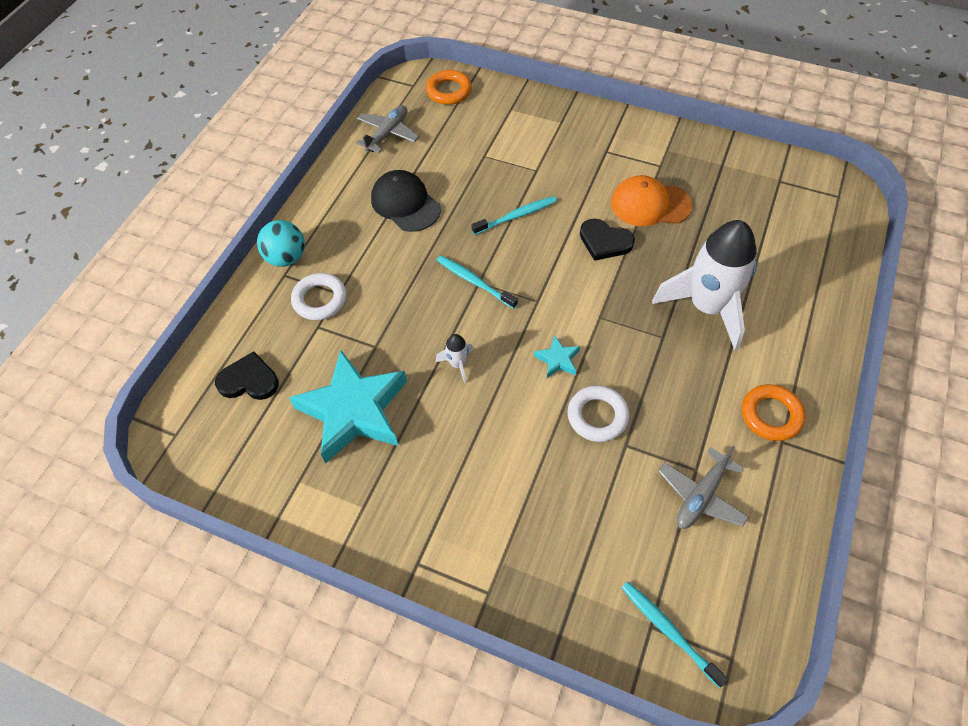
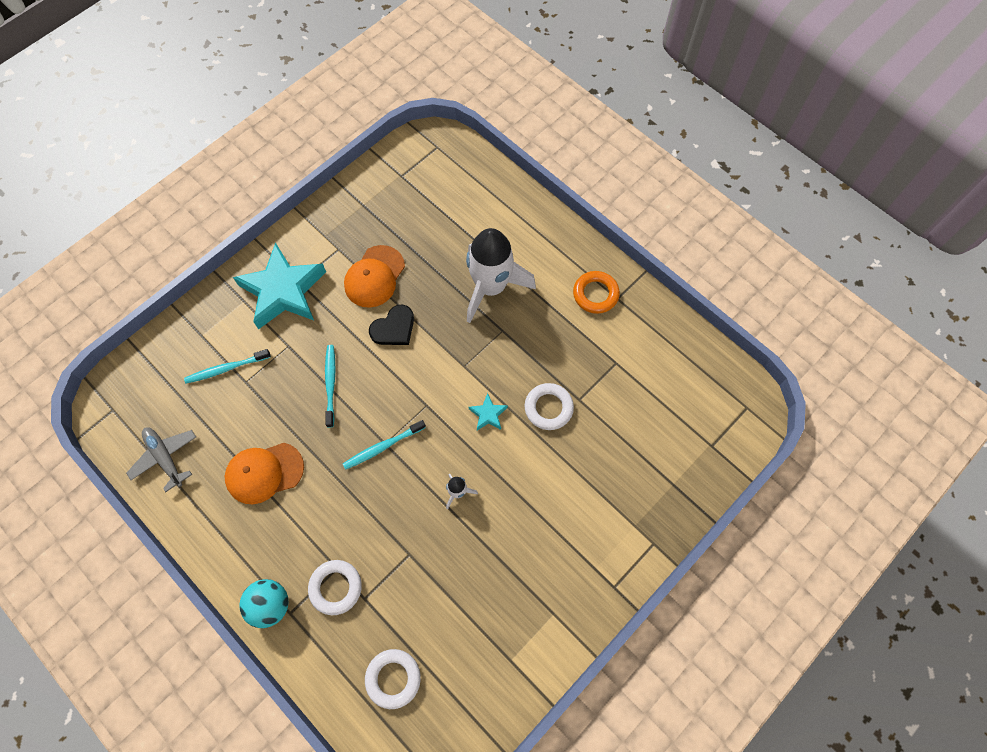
camera: 70 degrees left, 10 degrees up
(249, 380) = (393, 678): black heart -> white ring
(354, 410) = (464, 593): turquoise star -> turquoise star (283, 291)
(405, 203) = (264, 472): black cap -> orange cap
(449, 91) = (142, 380): orange ring -> none
(668, 630) = (718, 436): turquoise toothbrush -> turquoise toothbrush (226, 368)
(701, 496) = (636, 369): grey plane -> none

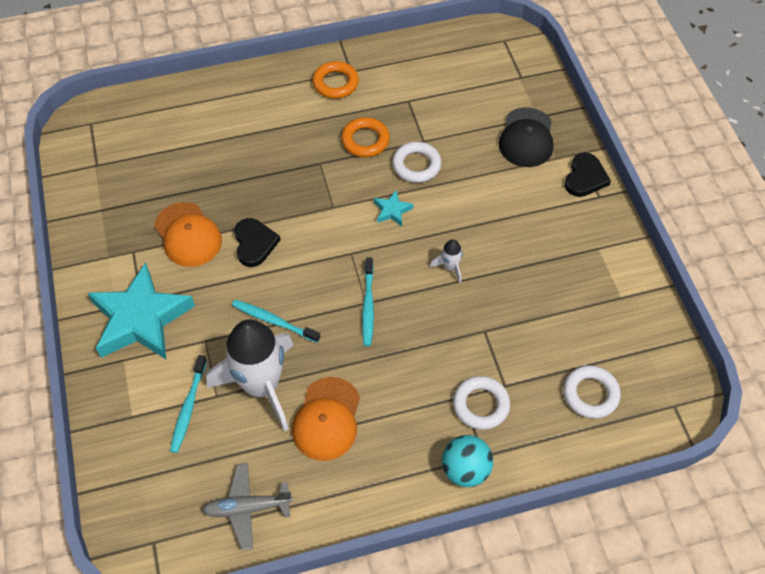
camera: 60 degrees left, 10 degrees down
(491, 287) = (271, 151): white rocket -> white rocket (261, 386)
(549, 352) = (365, 140): none -> orange ring
(628, 563) = (585, 177): none -> black heart
(640, 487) = (526, 138): none -> black cap

